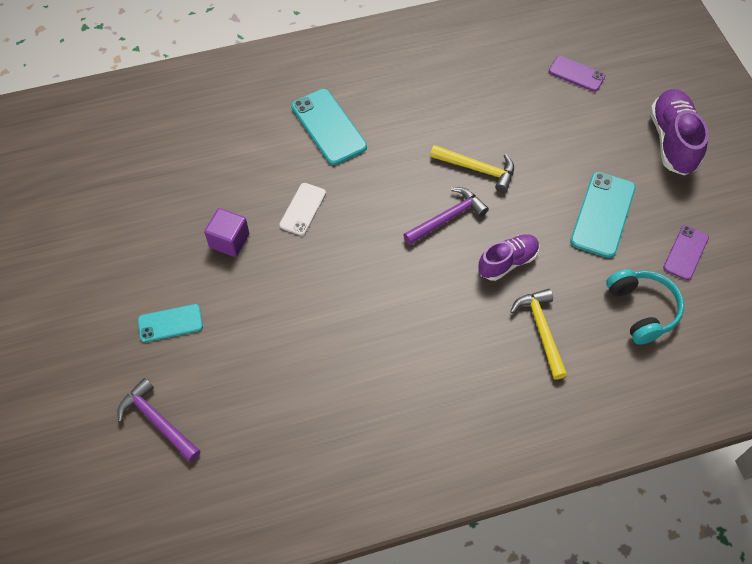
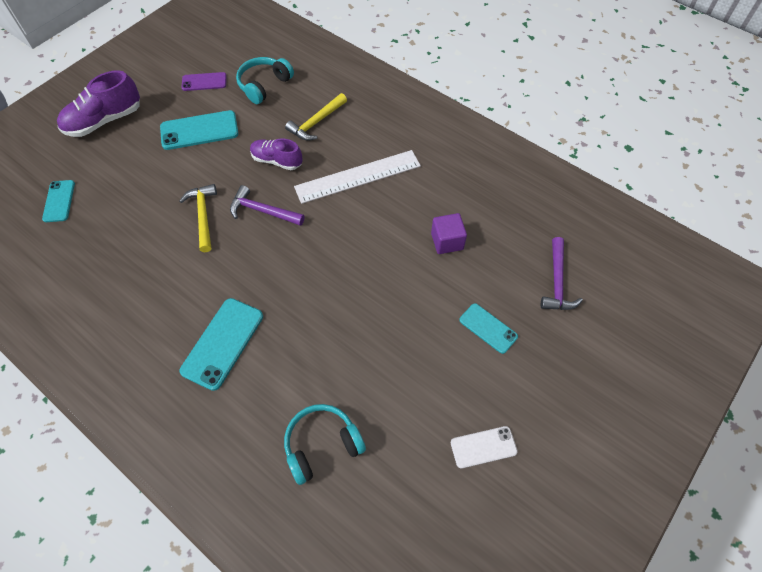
camera: 125 degrees left, 0 degrees up
(189, 148) = (322, 445): none -> turquoise headphones
(229, 241) = (389, 339): purple cube -> purple cube (447, 241)
(303, 209) = (322, 307): white phone -> white phone (483, 447)
(430, 325) = (358, 176): none -> white ruler
(576, 74) = (59, 201): purple phone -> turquoise phone

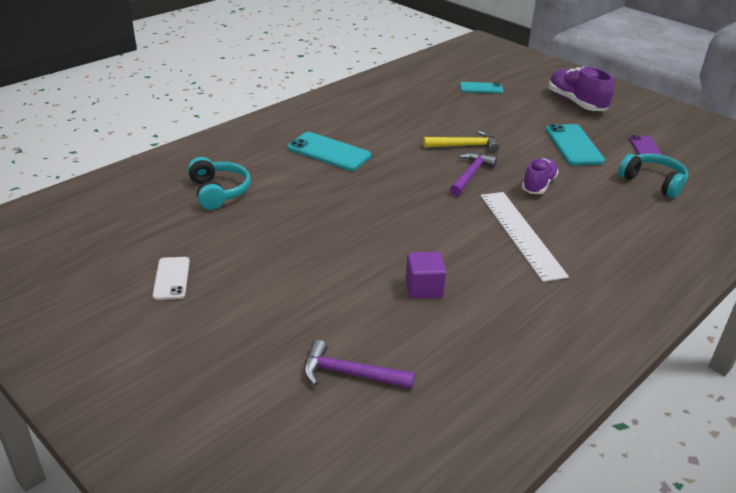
camera: 95 degrees right, 25 degrees down
(316, 122) = (602, 212): yellow hammer -> none
(488, 328) = (300, 302): turquoise phone -> none

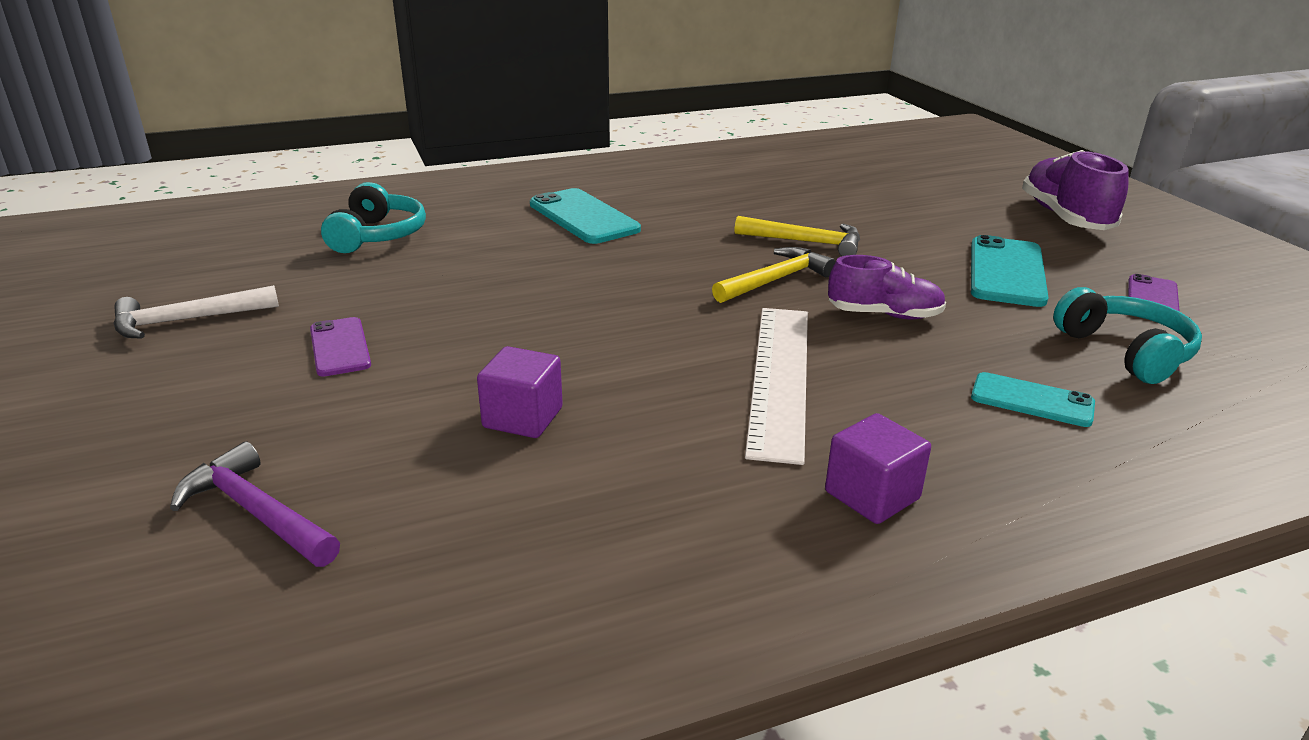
camera: 25 degrees right, 5 degrees down
(171, 278) = (187, 320): white phone -> white hammer
(284, 272) = (340, 347): none -> purple phone
(470, 175) = (775, 280): purple hammer -> yellow hammer
(481, 88) = (909, 178): turquoise phone -> turquoise phone (1032, 400)
(538, 185) = (884, 315): purple shoe -> purple shoe turned 45 degrees clockwise
(606, 284) = (872, 495): none -> purple cube

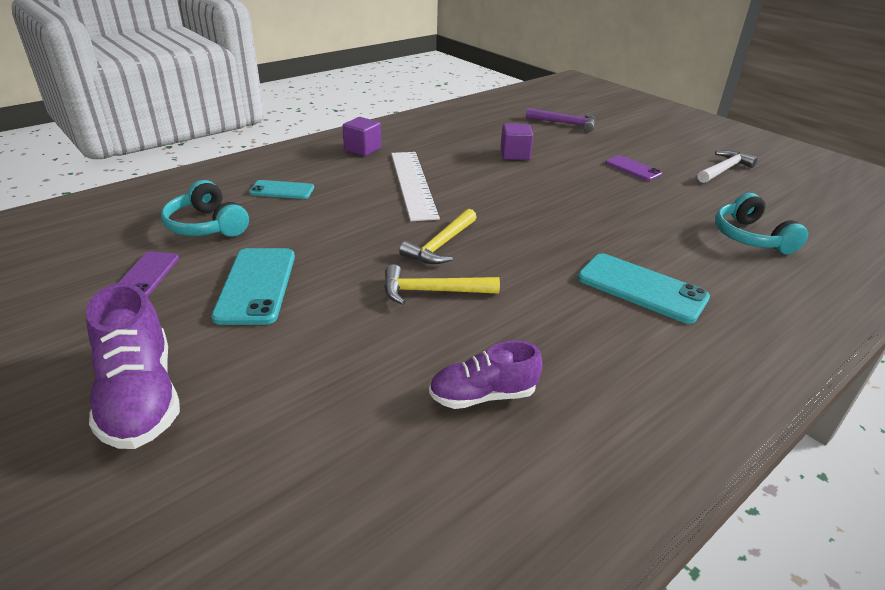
camera: 160 degrees right, 5 degrees up
(884, 315) = (360, 228): purple shoe -> purple shoe (483, 395)

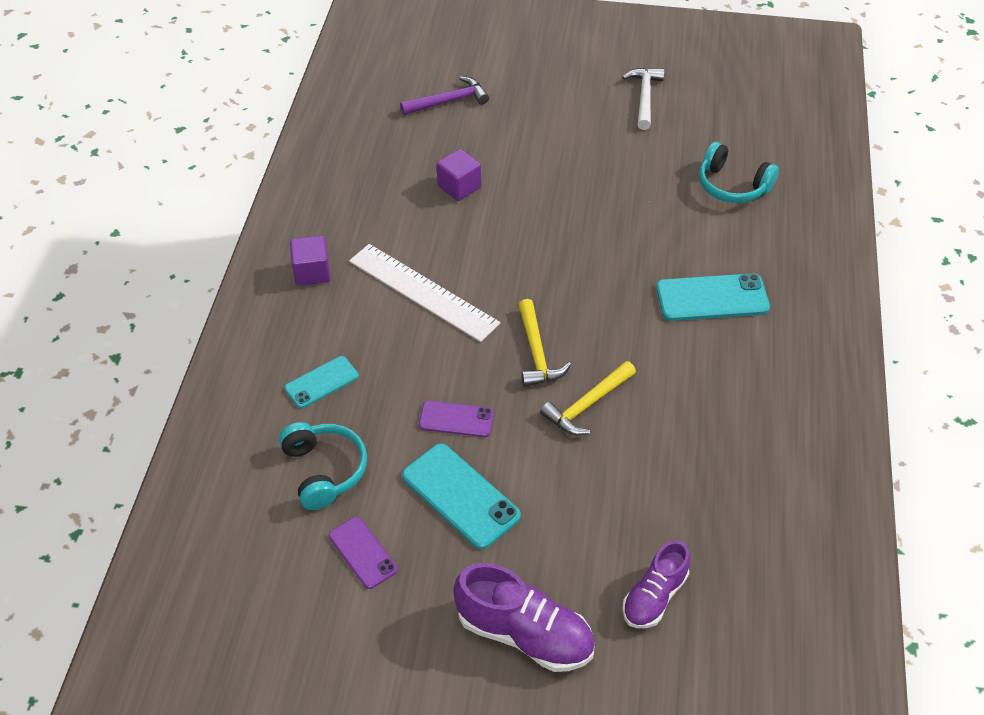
camera: 40 degrees left, 15 degrees up
(207, 225) = (324, 470): turquoise headphones -> turquoise headphones turned 120 degrees counterclockwise
(483, 395) = (713, 466): purple shoe -> purple shoe (654, 596)
(632, 168) = (575, 143): purple phone -> purple phone (456, 419)

